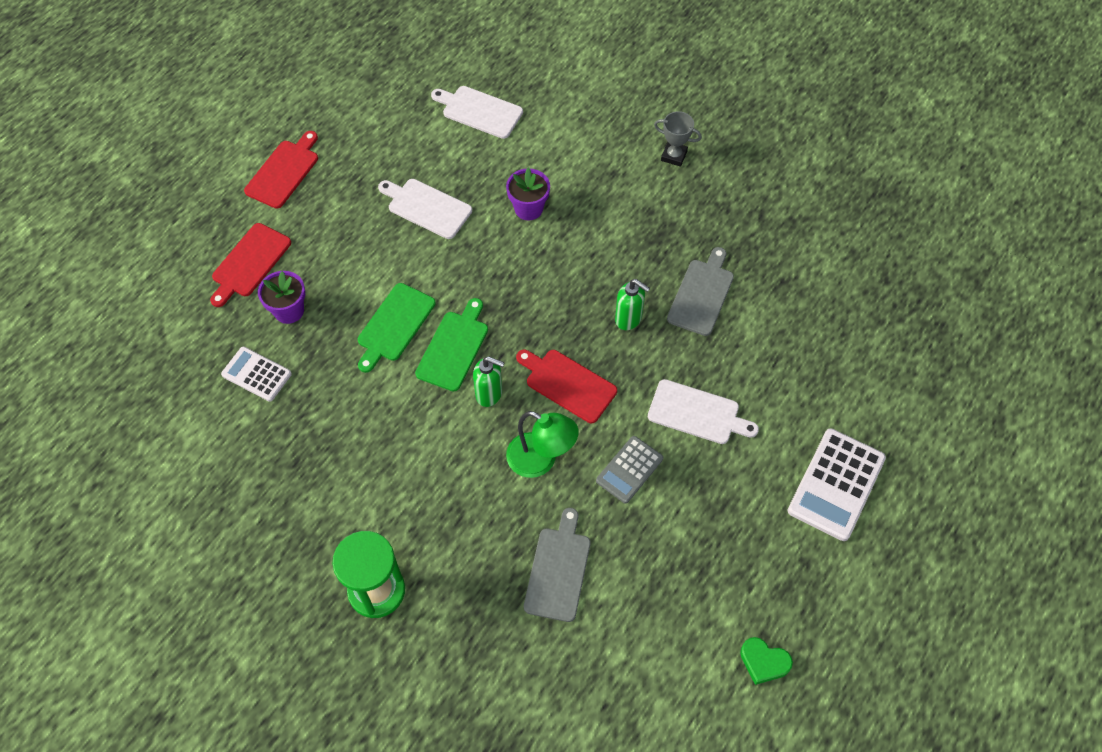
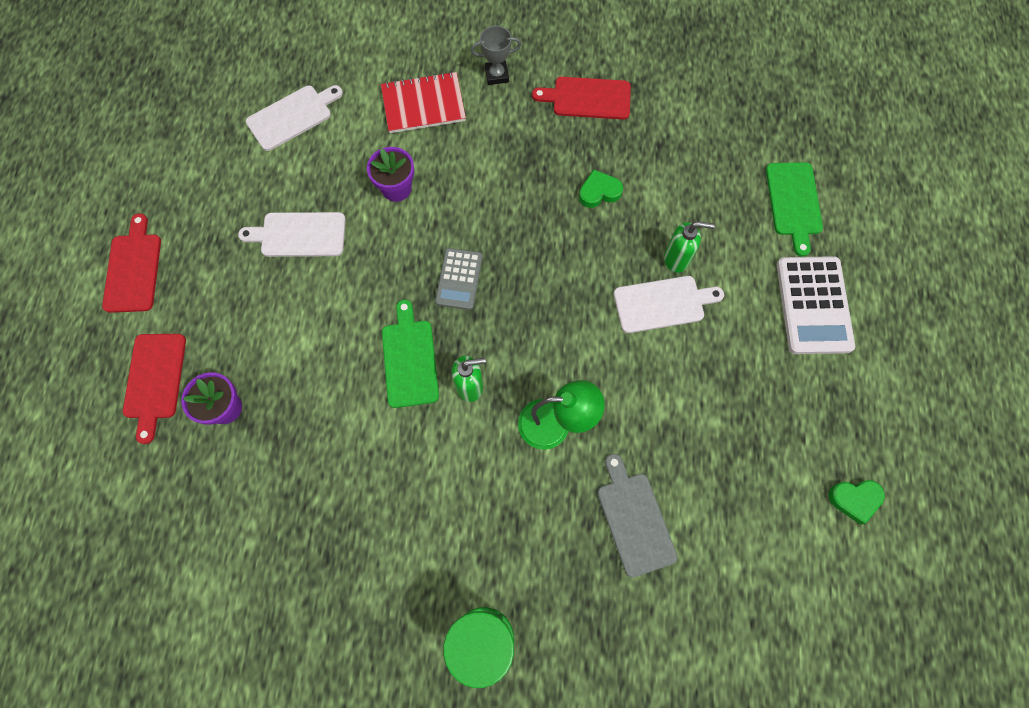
camera: 30 degrees left, 10 degrees up
(256, 374) = (232, 490): white calculator -> none
(394, 325) = (339, 367): green cutting board -> green cutting board (794, 202)
(479, 111) = (292, 116): white cutting board -> white cutting board turned 150 degrees clockwise
(568, 384) = (535, 338): red cutting board -> red cutting board (587, 98)
(594, 151) = (423, 105): none -> red notebook
(629, 319) = (550, 247): green soap dispenser -> green soap dispenser (677, 259)
(629, 469) = (637, 388): grey calculator -> grey calculator (459, 279)
(701, 294) = (599, 192): grey cutting board -> green heart

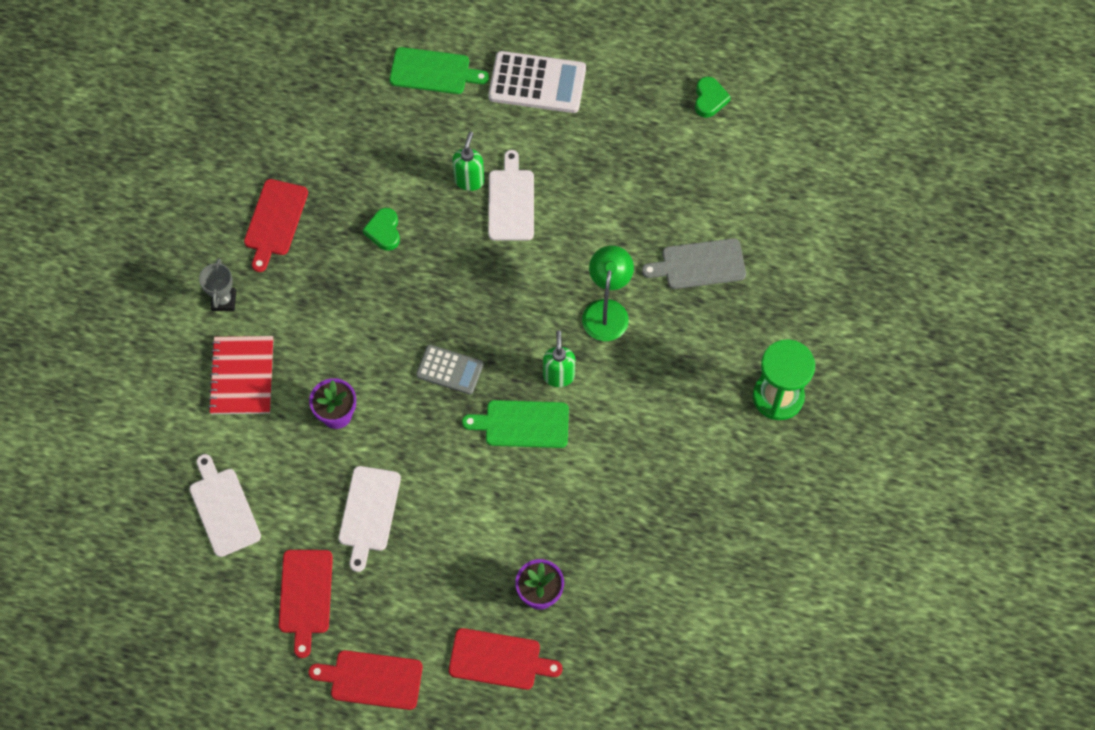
camera: 80 degrees left, 5 degrees down
(213, 198) = (305, 596): none -> red cutting board

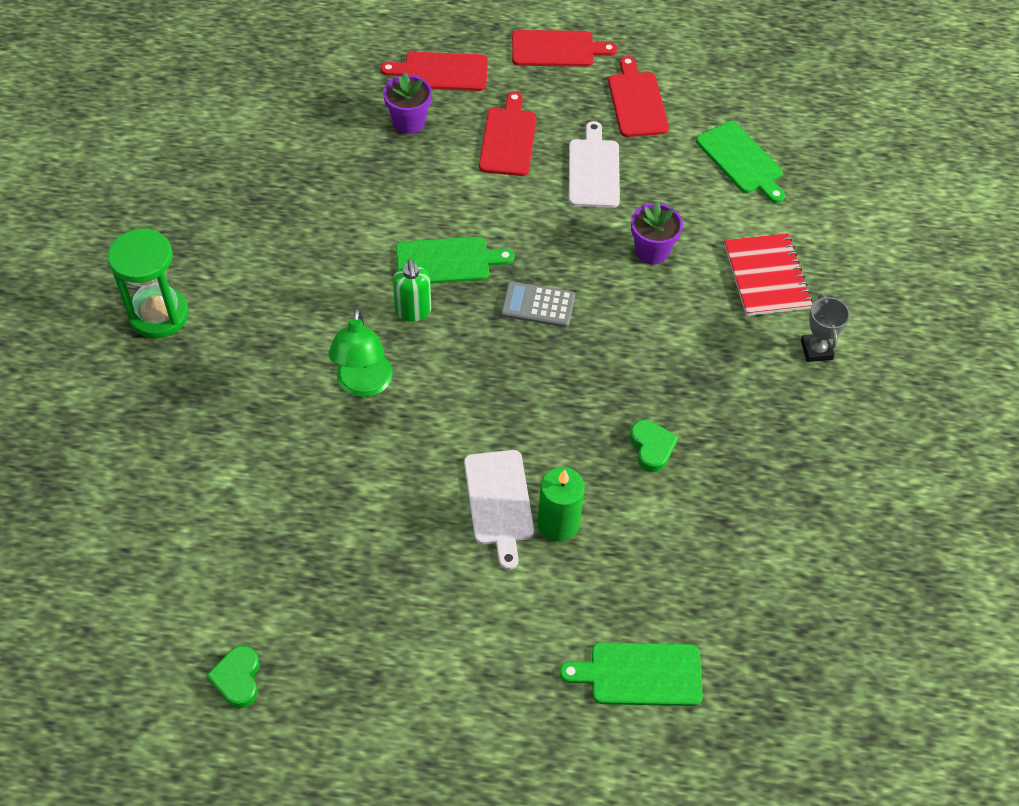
camera: 170 degrees right, 10 degrees down
(223, 509) = (741, 160): white cutting board -> green cutting board
(275, 221) = (789, 445): red cutting board -> red cutting board (508, 139)
(469, 180) = (558, 523): green soap dispenser -> green candle
(537, 83) = (489, 674): white calculator -> none
(699, 264) = (251, 450): grey cutting board -> none

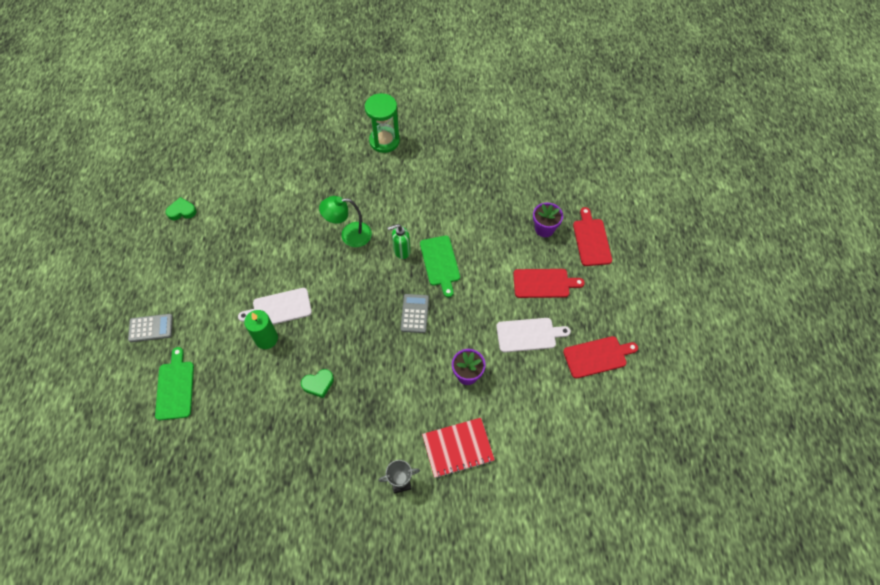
camera: 85 degrees right, 5 degrees up
(511, 725) = (151, 328): none -> grey calculator
(557, 49) = (632, 303): red cutting board -> none
(741, 160) = (559, 428): green cutting board -> none

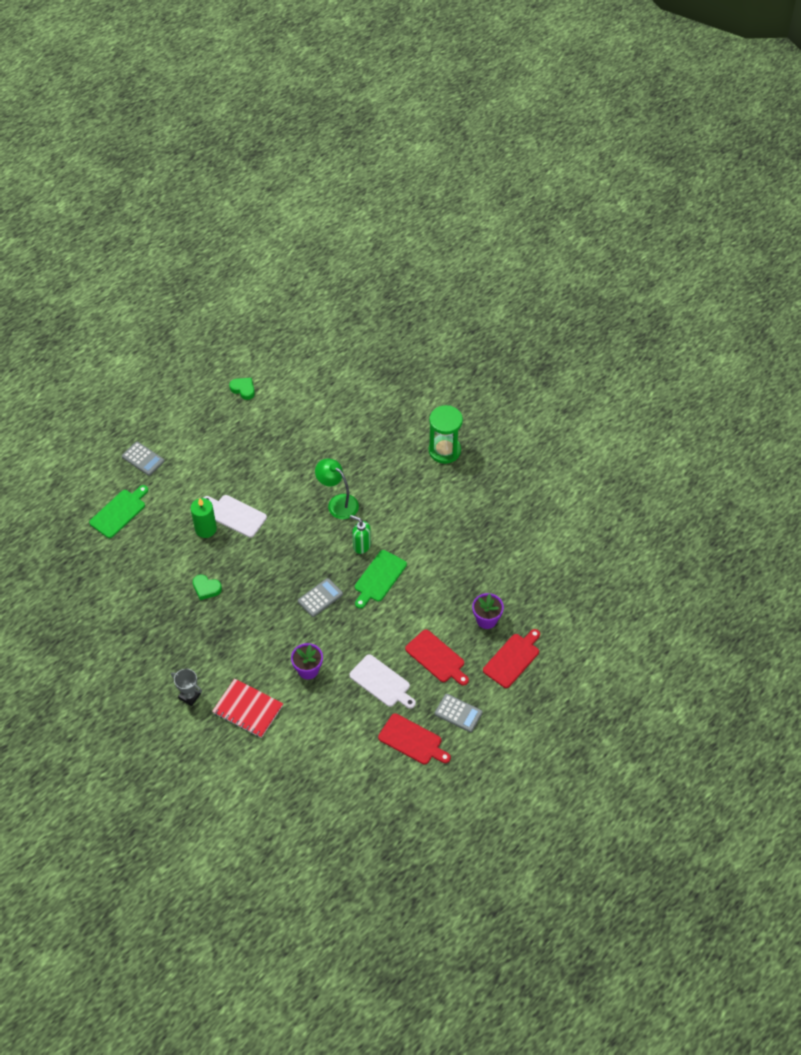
camera: 45 degrees right, 5 degrees down
(603, 308) = (458, 713): none -> grey calculator

